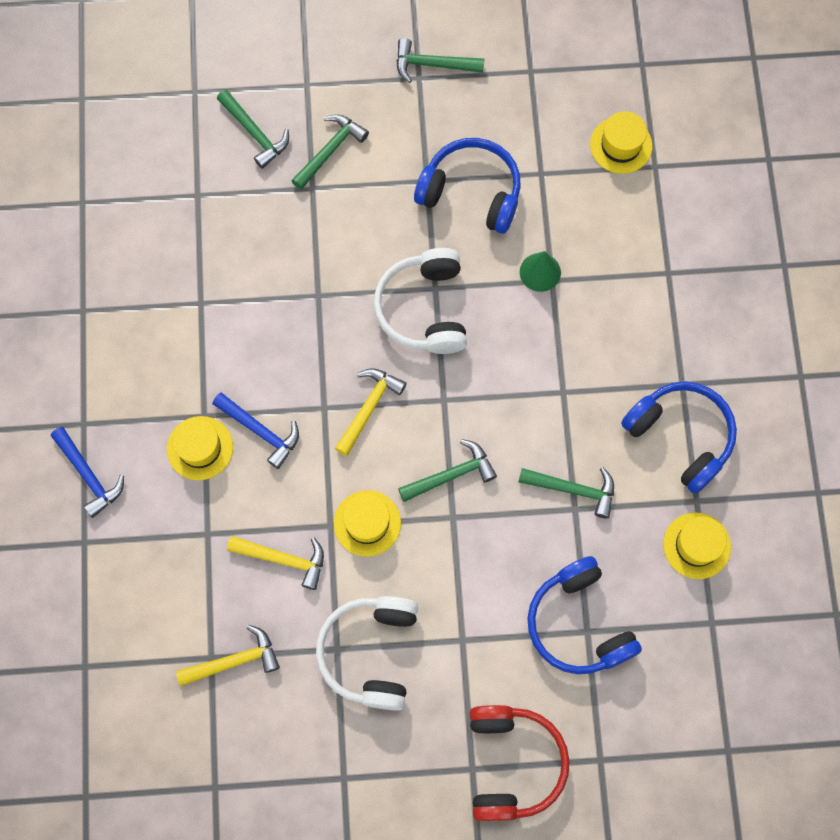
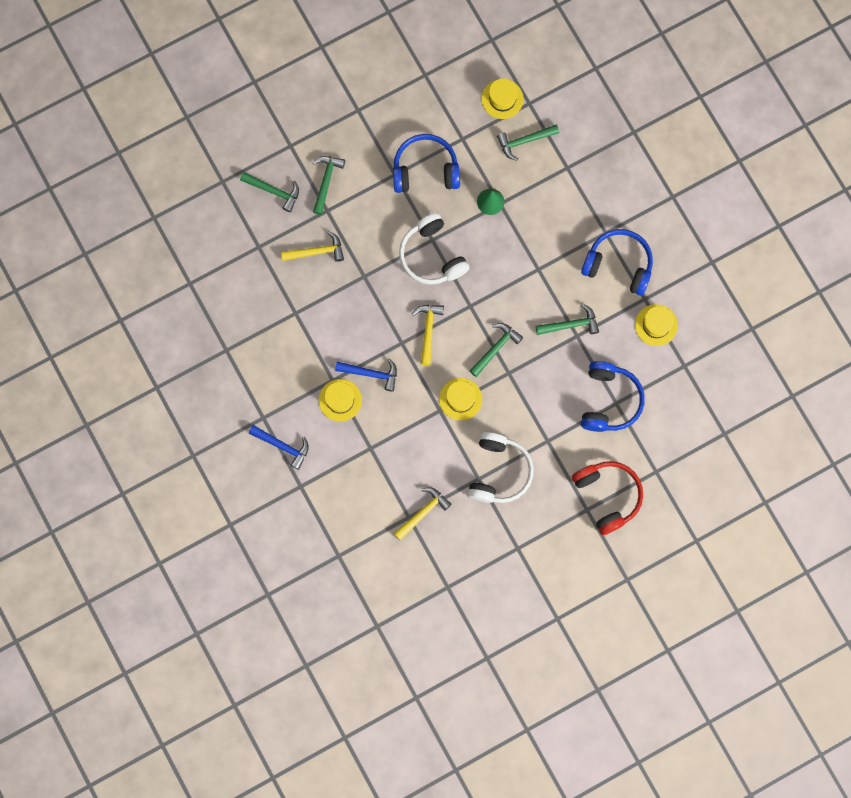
camera: 25 degrees left, 5 degrees up
(284, 559) = (422, 442): yellow hammer -> yellow hammer (317, 251)
(371, 653) = (499, 472): white headphones -> white headphones turned 150 degrees counterclockwise
(432, 65) = (362, 97): green hammer -> green hammer (524, 141)
(579, 623) = (609, 400): blue headphones -> blue headphones turned 120 degrees counterclockwise

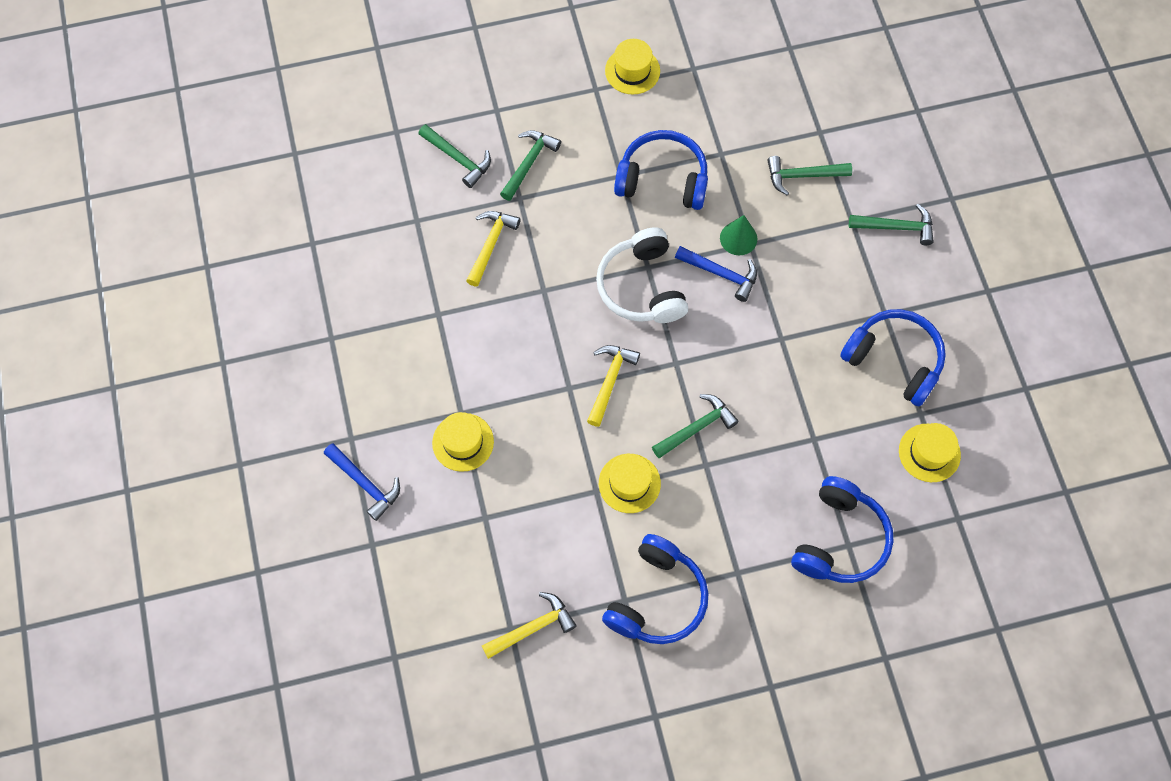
camera: 15 degrees right, 10 degrees down
(317, 251) = (490, 244): yellow hammer -> yellow hammer turned 75 degrees counterclockwise
(371, 373) = (516, 418): blue hammer -> blue hammer (721, 274)
(499, 472) = (656, 598): white headphones -> blue headphones
(502, 99) = (786, 119): yellow hat -> yellow hat (632, 71)
(570, 324) = (809, 422): green hammer -> green hammer (896, 227)
(607, 496) = (806, 675): red headphones -> none

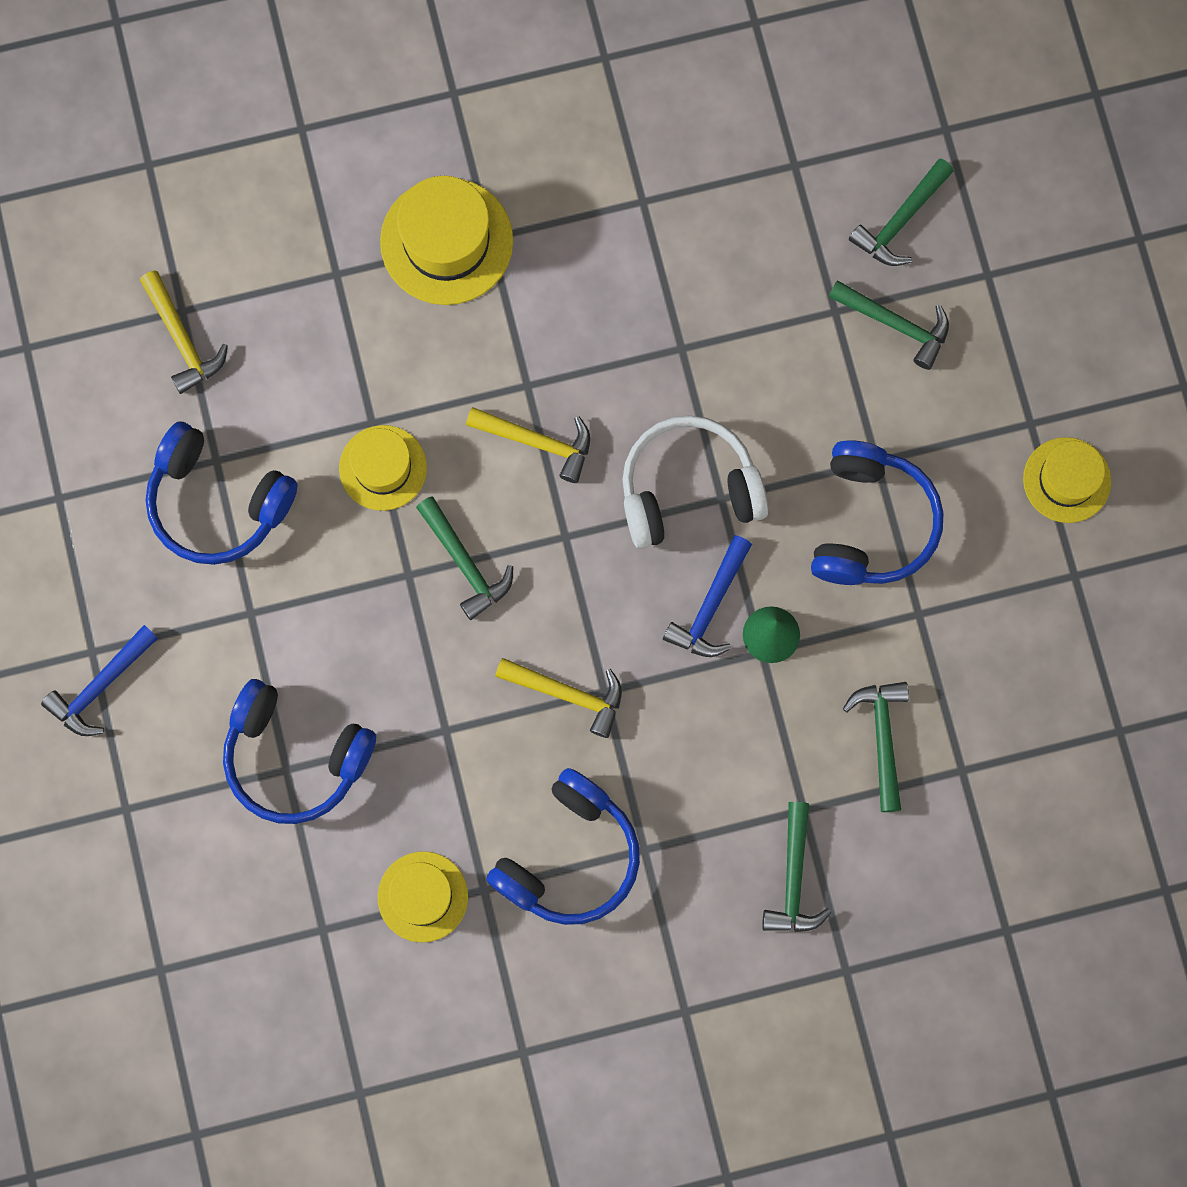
camera: 90 degrees right, 10 degrees up
(365, 484) = (387, 115): blue hammer -> blue hammer (101, 686)
(463, 442) = (446, 241): yellow hat -> yellow hat, size x1.54
(490, 244) = (756, 271): yellow hammer -> yellow hammer (568, 694)

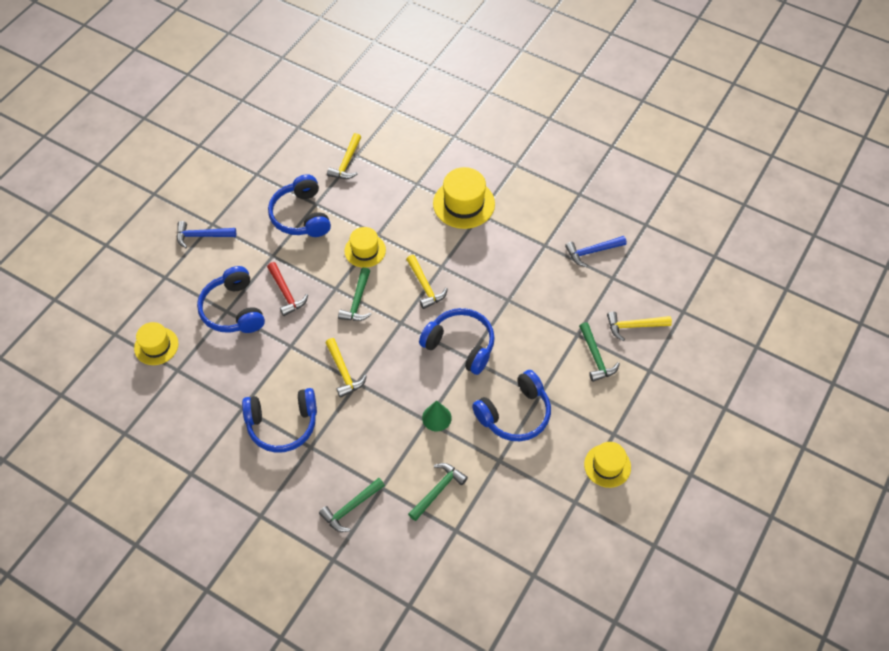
camera: 45 degrees right, 20 degrees down
(343, 654) = (286, 293): none -> red hammer
(423, 896) = (220, 390): yellow hat -> yellow hat (156, 346)
(688, 489) = (460, 345): white headphones -> blue headphones
(710, 606) = (425, 389): blue hammer -> blue hammer (592, 252)
(900, 221) = (634, 326): green hammer -> yellow hammer

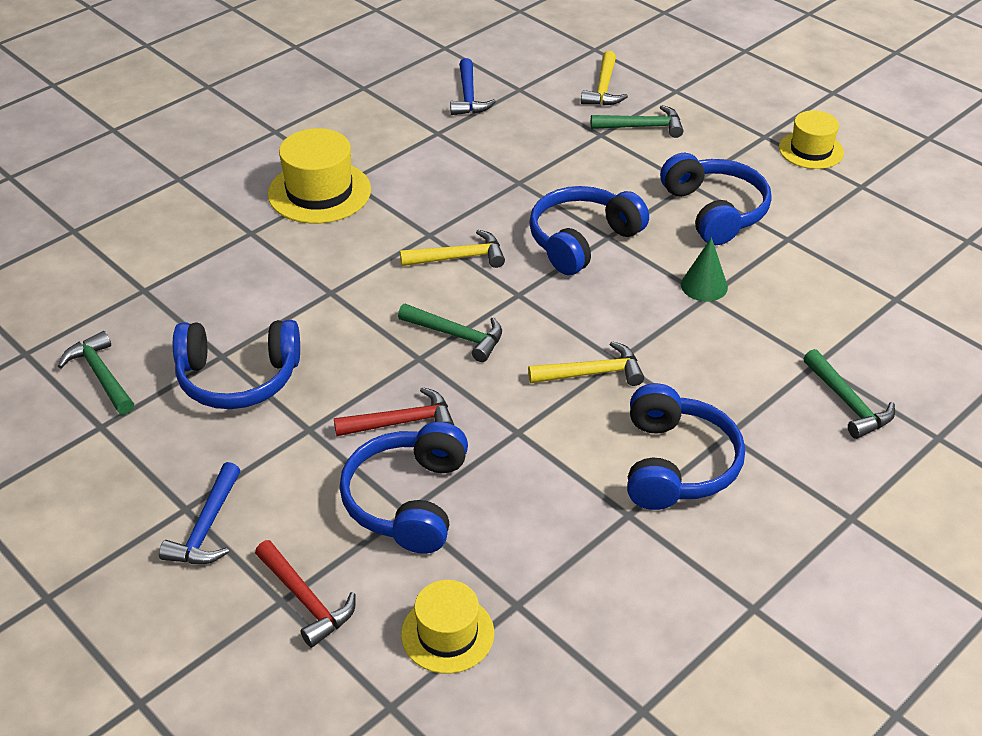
camera: 75 degrees left, 15 degrees down
(167, 286) = (306, 600): none -> red hammer
(233, 310) = (408, 500): blue headphones -> blue headphones turned 105 degrees clockwise
(347, 163) = (153, 304): yellow hammer -> none
(365, 250) = (356, 311): yellow hat -> none
(438, 490) = (828, 305): green hammer -> green hammer (101, 375)

